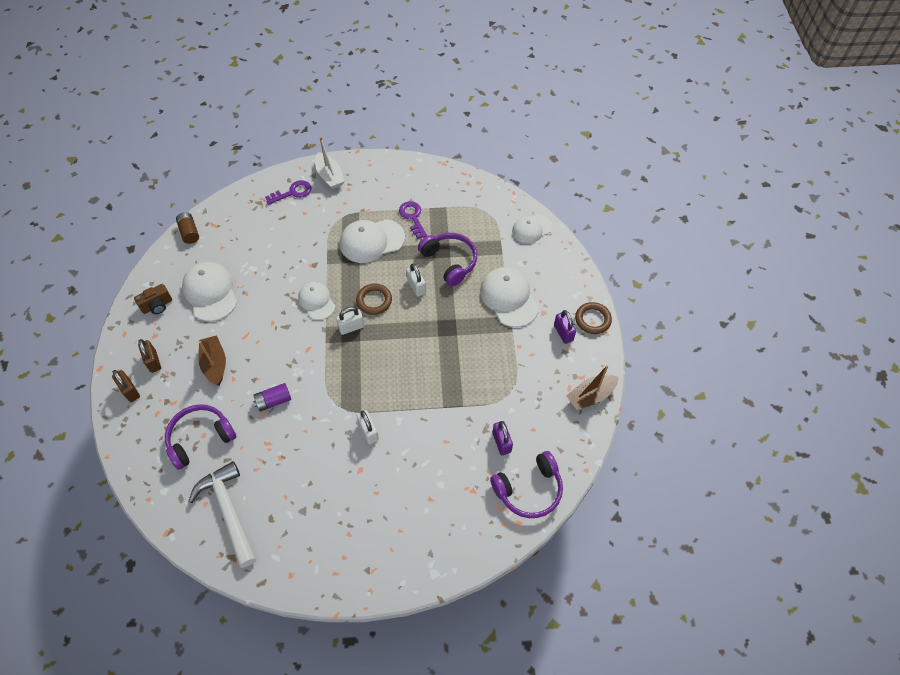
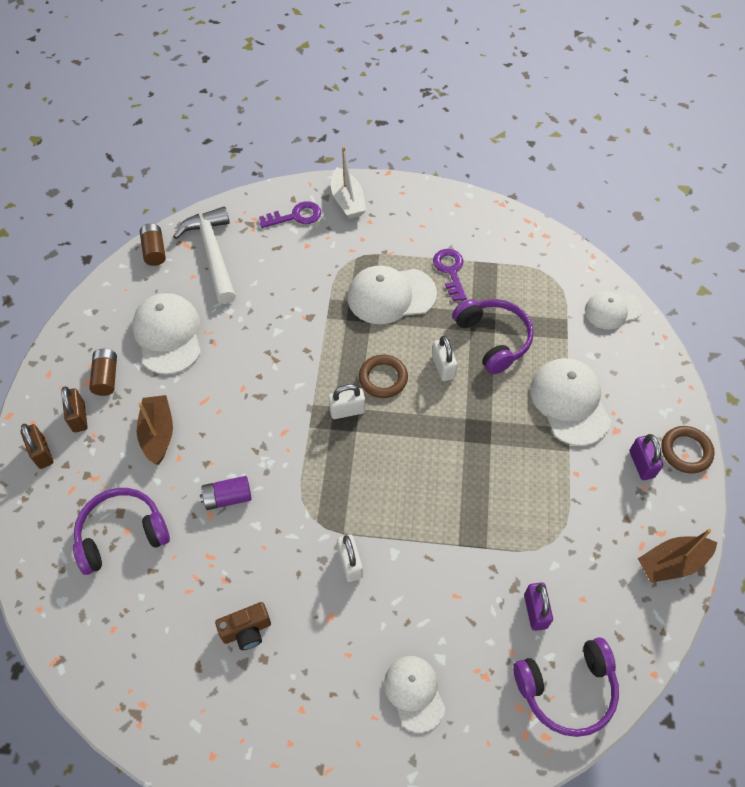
camera: 10 degrees right, 0 degrees up
(157, 306) = (97, 342): brown camera -> brown camera (246, 631)
(169, 330) = (106, 377): none -> brown battery
(229, 511) = (143, 646): white hammer -> white hammer (213, 254)
(316, 301) = (305, 368): white cap -> white cap (414, 693)

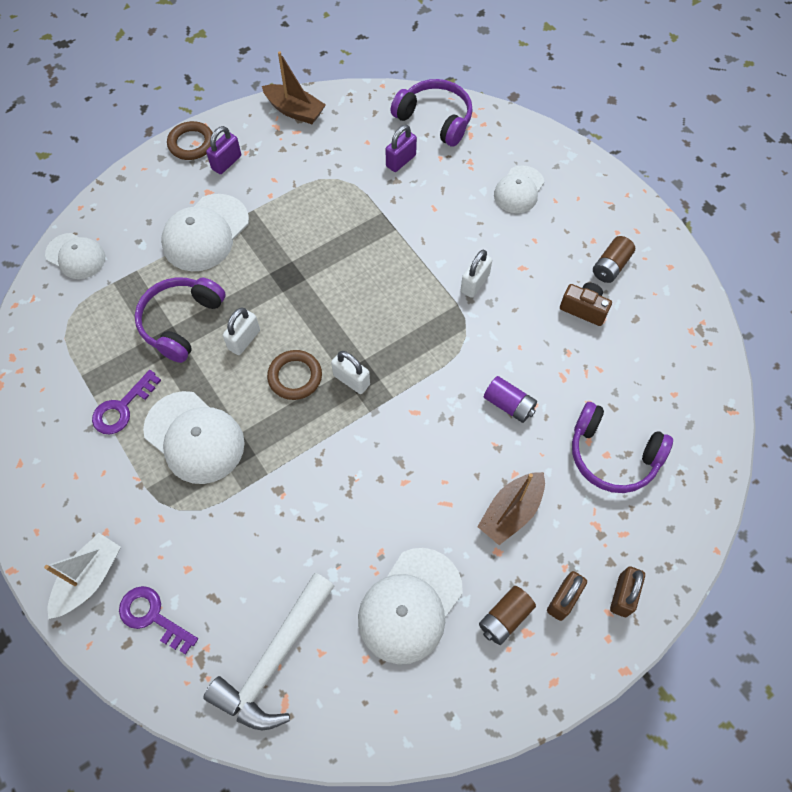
camera: 130 degrees left, 5 degrees up
(154, 251) = (321, 733): brown battery -> brown battery (610, 266)

